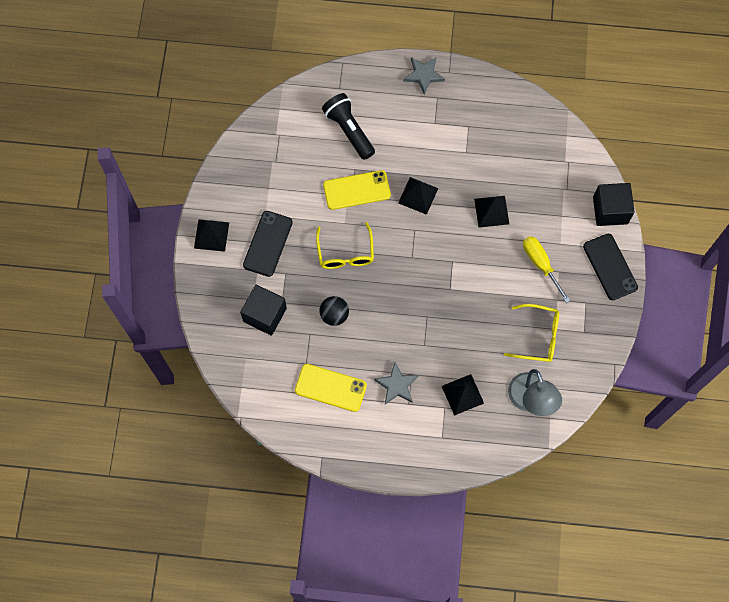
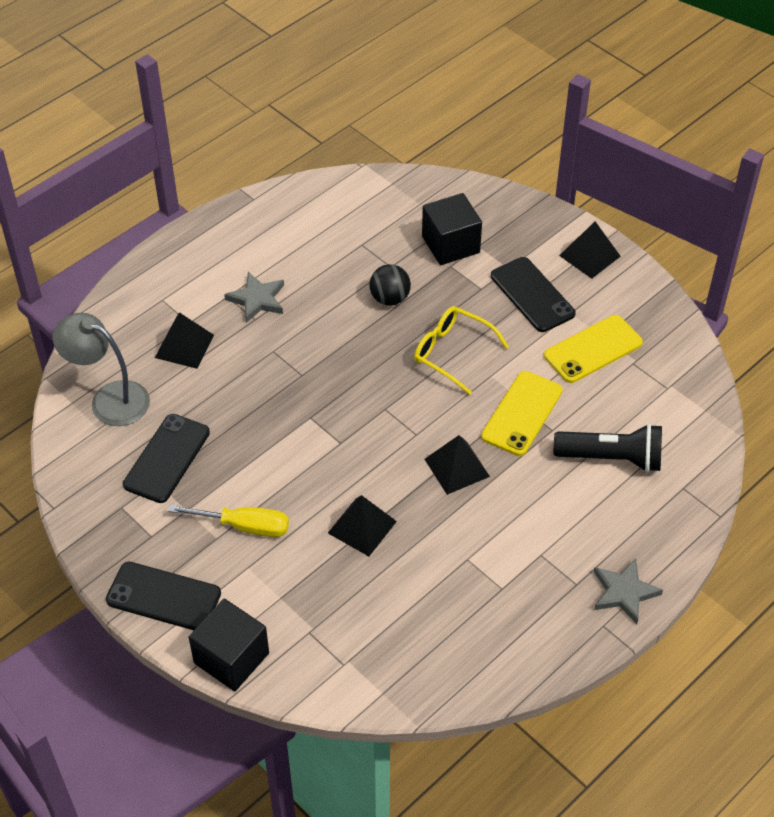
camera: 130 degrees right, 20 degrees down
(330, 387) = (315, 247): yellow phone -> yellow phone (593, 349)
(538, 336) = (166, 458): yellow glasses -> black phone

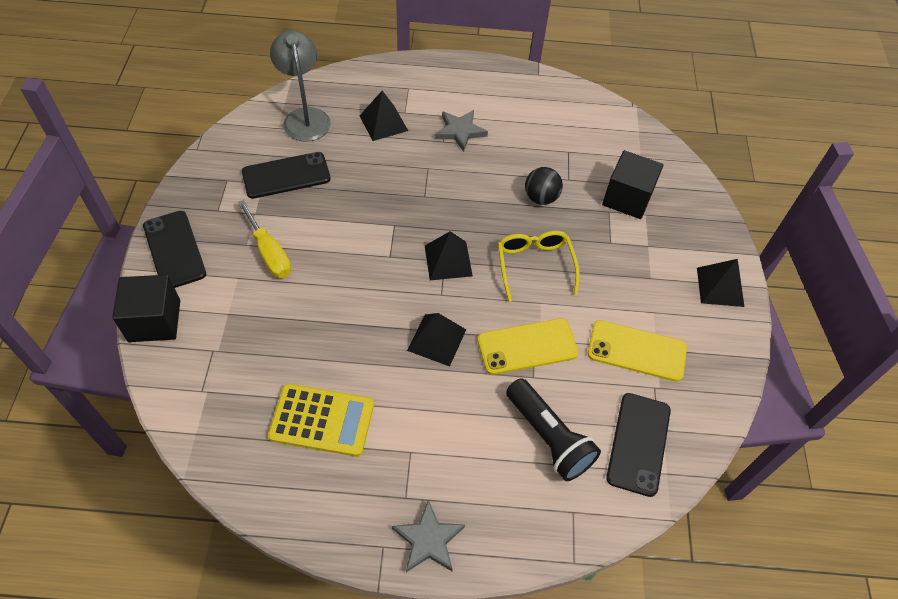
camera: 45 degrees right, 5 degrees up
(362, 527) = (330, 319): black pyramid -> black pyramid (448, 260)
(456, 595) = (322, 420): none -> yellow calculator
(532, 295) = (641, 277): black phone -> black phone (638, 443)

